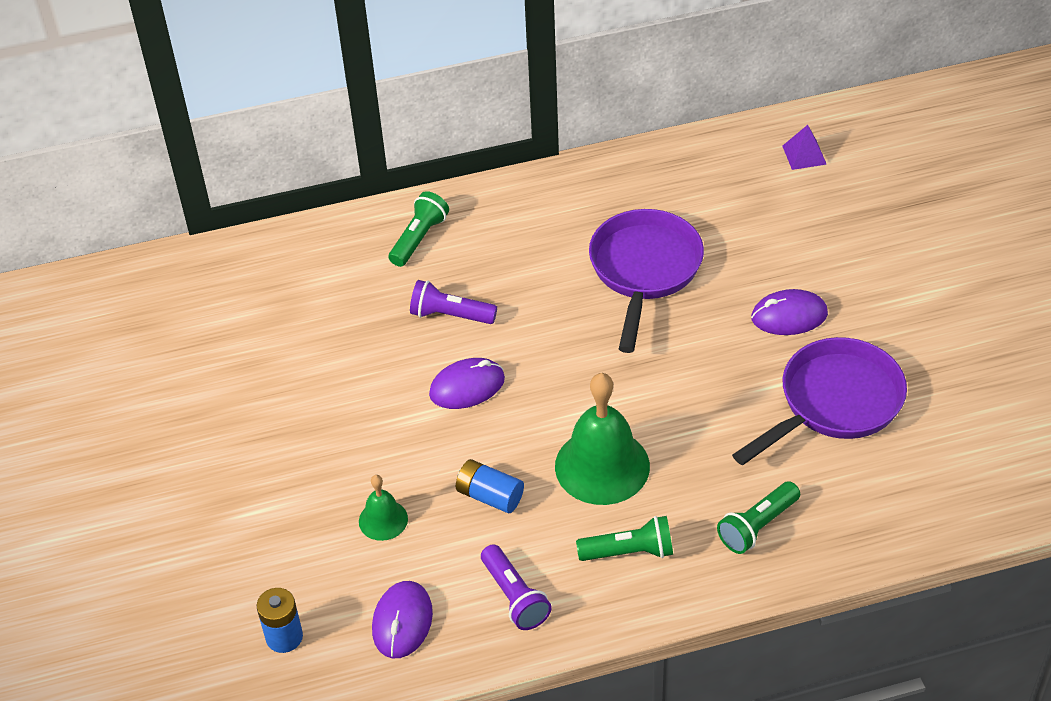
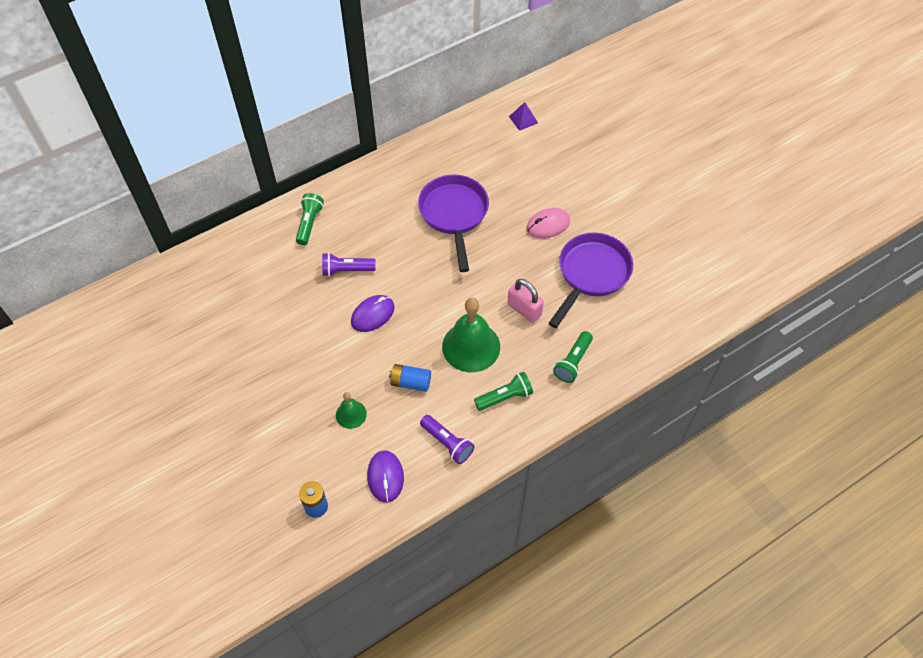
camera: 20 degrees left, 10 degrees up
(706, 431) = (524, 310): none -> pink padlock
(789, 316) = (548, 225): purple mouse -> pink mouse

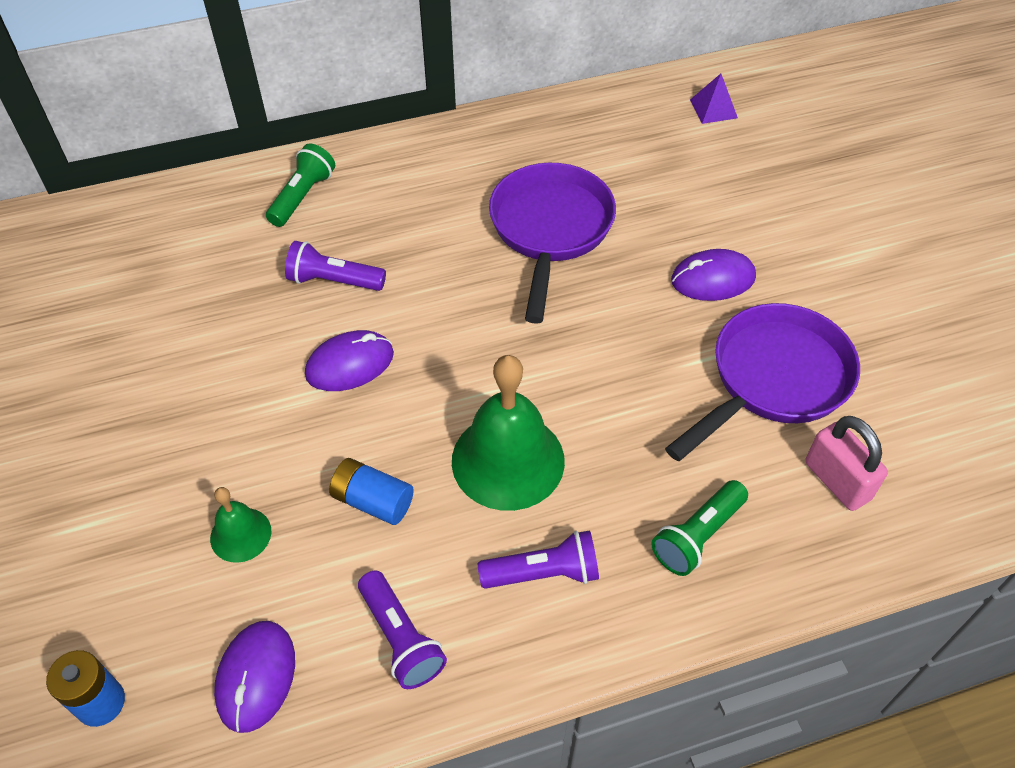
camera: 15 degrees right, 5 degrees down
(505, 397) = (543, 573): green flashlight -> purple flashlight
(524, 310) = (628, 416): pink padlock -> pink padlock (837, 481)
(548, 225) = (712, 279): pink mouse -> purple mouse

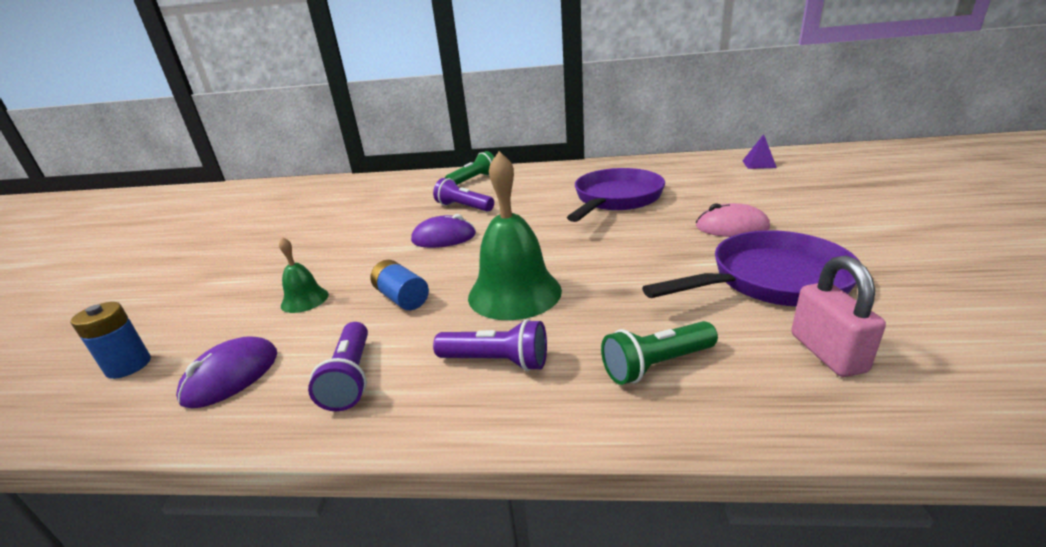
camera: 25 degrees right, 25 degrees down
(712, 279) = (731, 227): purple mouse -> pink mouse

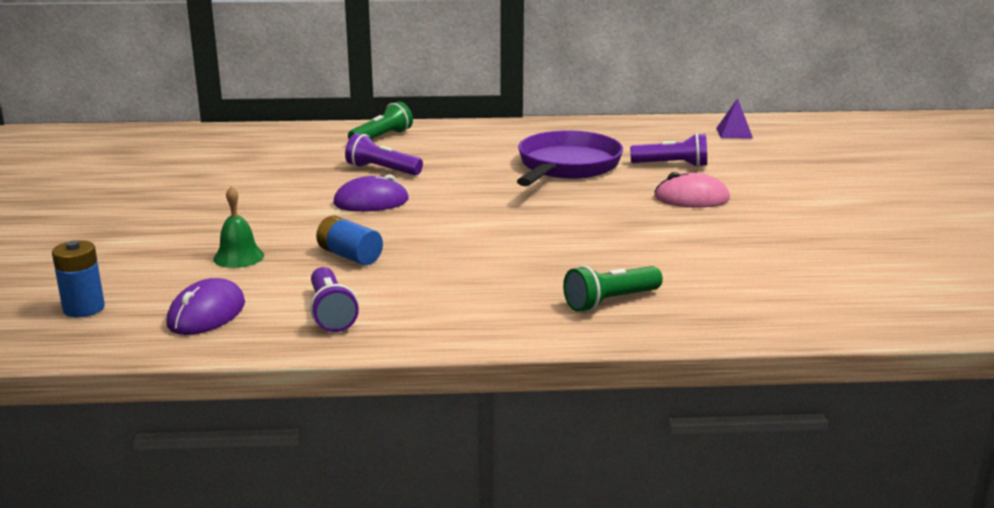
camera: 10 degrees left, 5 degrees down
(497, 361) = (467, 301): purple flashlight -> purple flashlight (672, 165)
(514, 293) = (469, 252): green bell -> none
(771, 281) = (719, 244): purple pan -> none
(827, 353) = (752, 293): pink padlock -> none

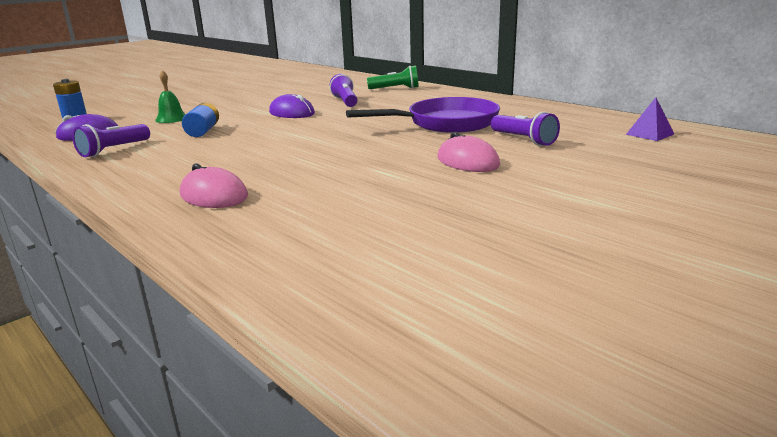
camera: 50 degrees right, 0 degrees up
(610, 302) = (214, 195): green flashlight -> pink mouse

